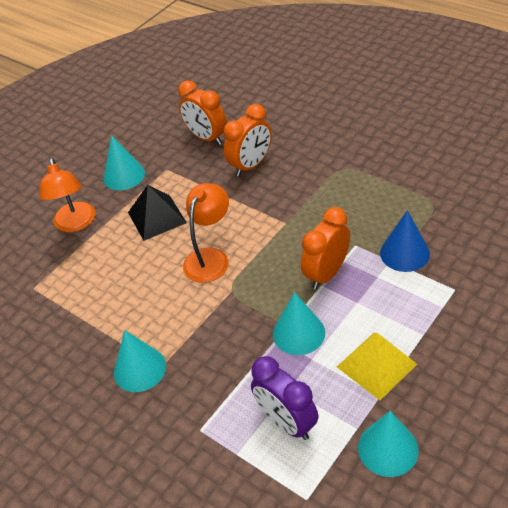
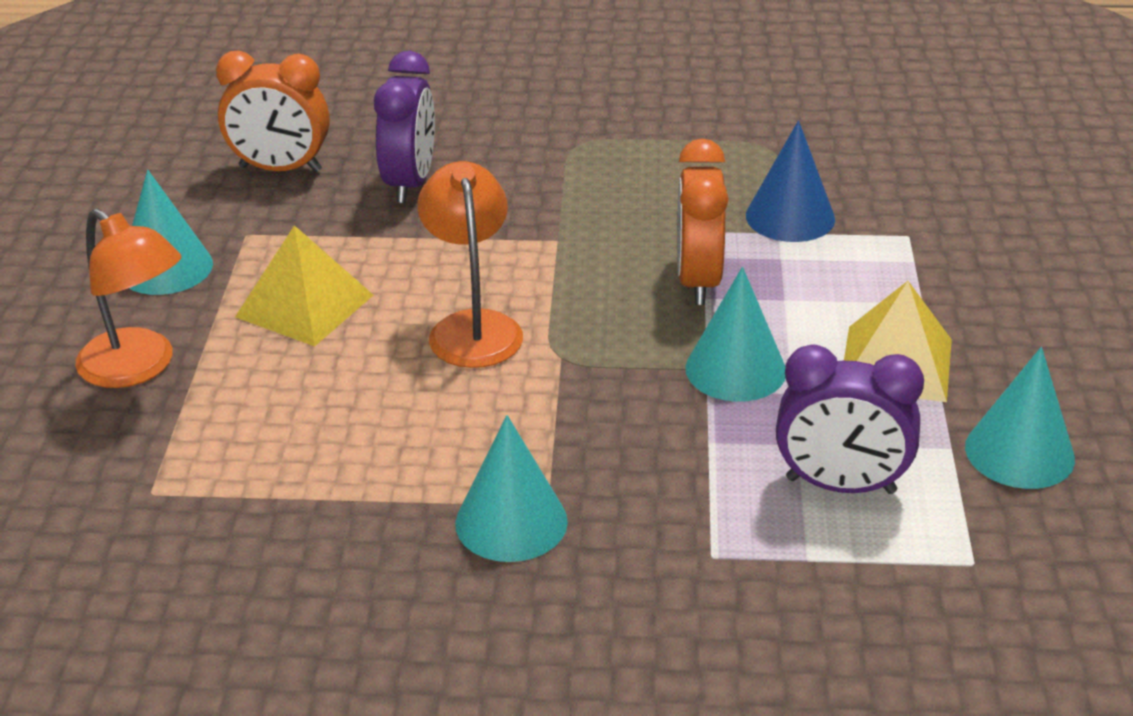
camera: 40 degrees left, 10 degrees down
(156, 217) = (304, 306): black pyramid -> yellow pyramid
(251, 165) = (410, 183): orange clock -> purple clock

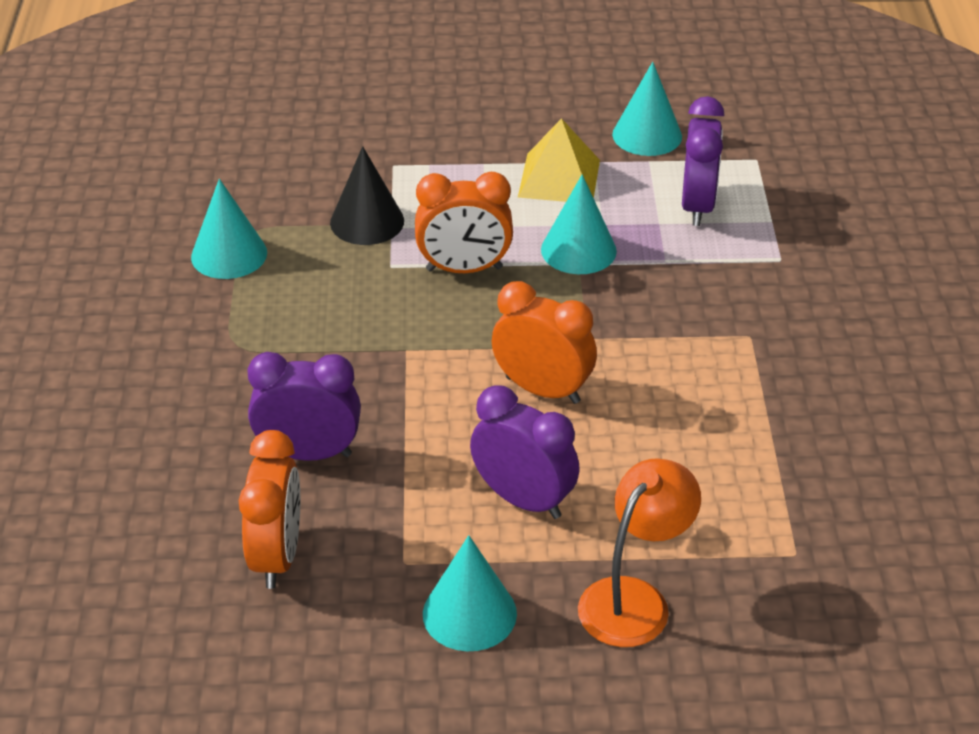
camera: 95 degrees left, 5 degrees up
(304, 306) = (523, 500): yellow pyramid -> purple clock
(473, 327) = (542, 390): orange lamp -> orange clock
(511, 522) = (774, 351): turquoise cone -> turquoise cone (229, 254)
(790, 217) = (367, 221): blue cone -> black cone

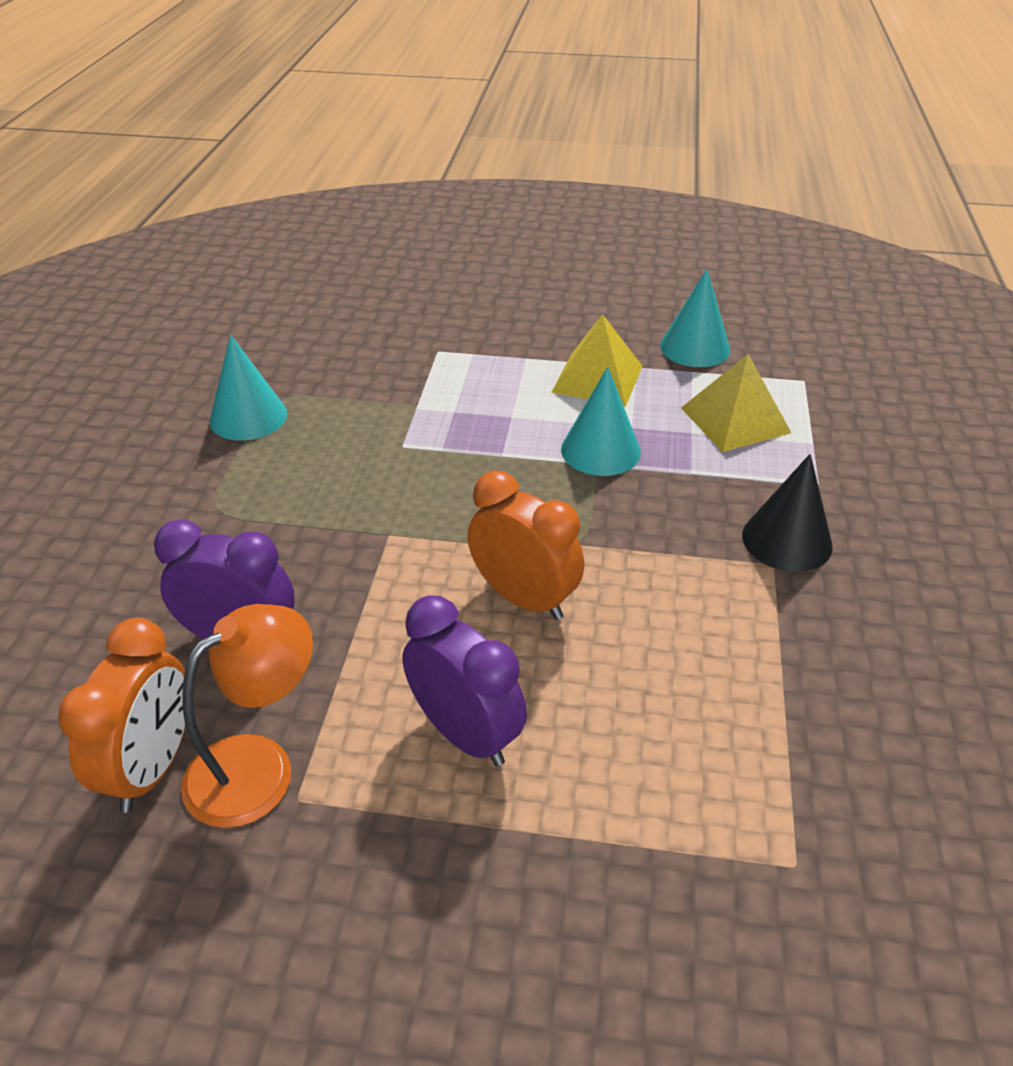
camera: 10 degrees right, 0 degrees up
(367, 221) = (394, 400): black cone -> black cone (787, 540)
(464, 269) = (476, 457): orange clock -> none
(469, 613) = (353, 888): turquoise cone -> none
(634, 599) = (570, 901): orange lamp -> orange lamp (258, 766)
(697, 206) = (735, 420): purple clock -> yellow pyramid

